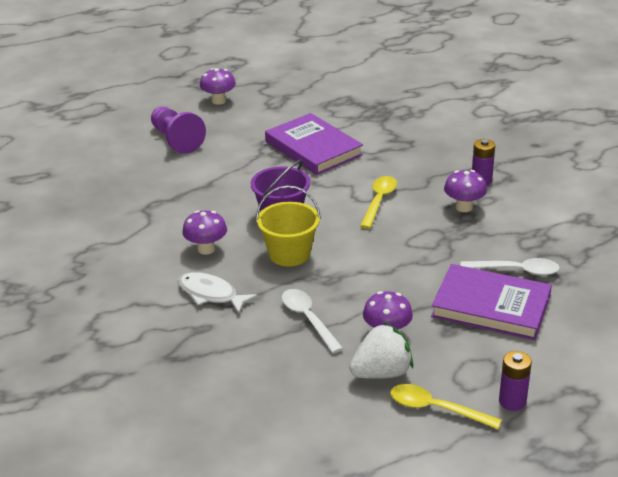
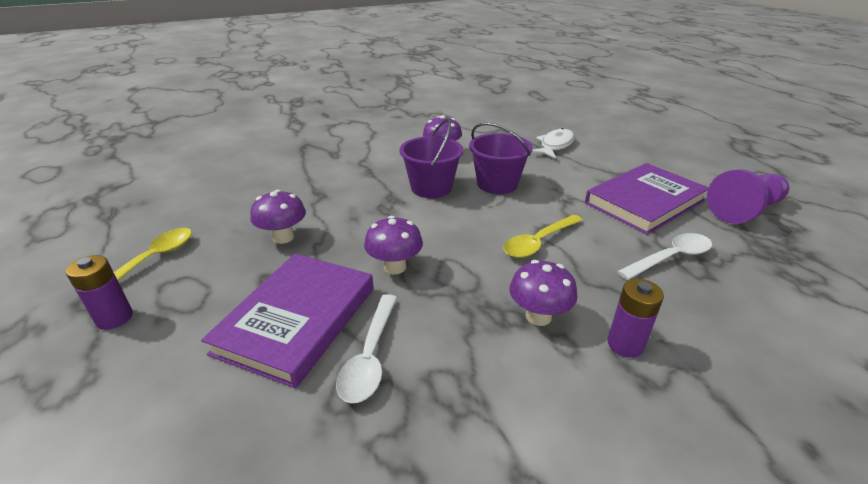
camera: 90 degrees right, 0 degrees up
(176, 140) = (619, 136): purple pawn -> purple pawn (745, 210)
(211, 294) = (377, 156): white fish -> white fish (555, 145)
(219, 101) = (713, 151): purple mushroom -> purple mushroom (395, 267)
(289, 254) = (431, 188): yellow bucket -> purple bucket
(308, 319) = (326, 196): white spoon -> white spoon (670, 258)
(379, 201) = (538, 242): yellow spoon -> yellow spoon turned 120 degrees clockwise
(381, 373) = (226, 232): white strawberry -> none

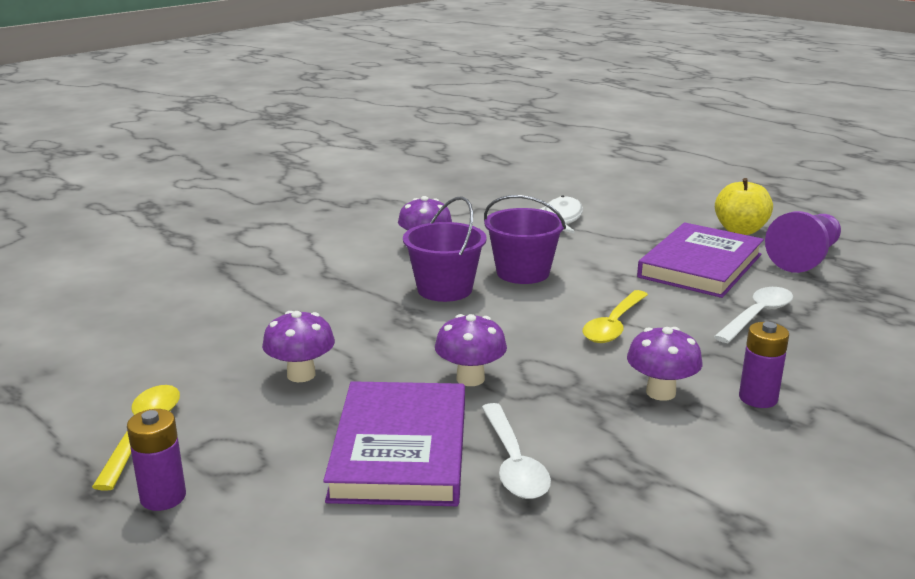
camera: 20 degrees left, 10 degrees down
(697, 176) = (740, 230): none -> yellow apple

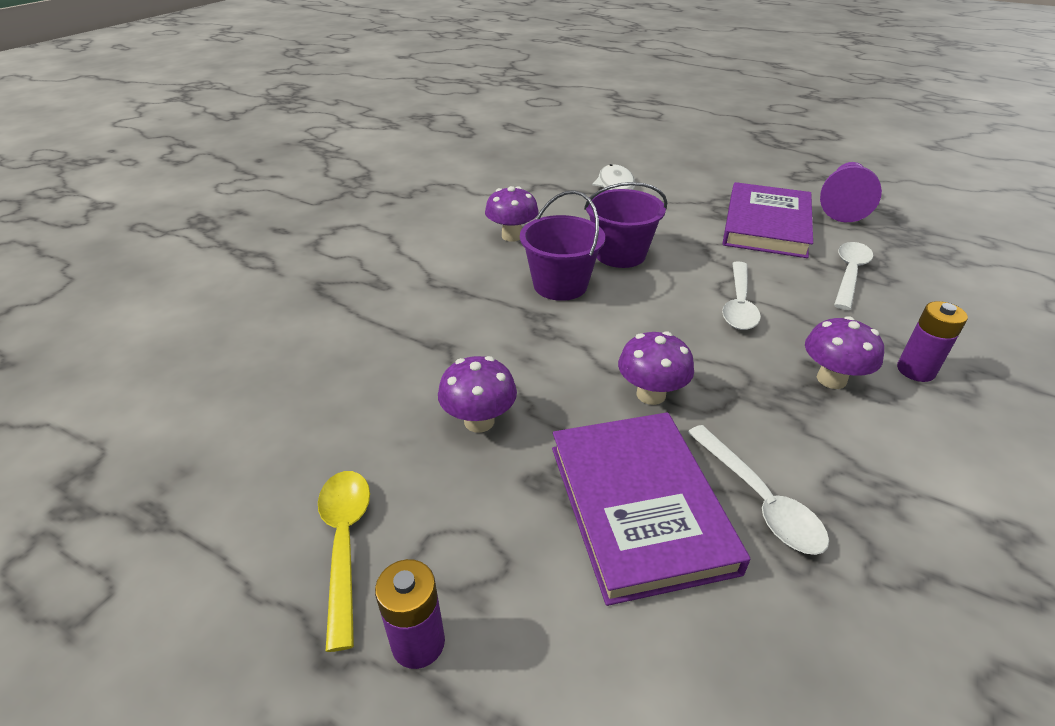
camera: 15 degrees left, 15 degrees up
(614, 325) = (739, 304): yellow spoon -> white spoon
(740, 230) = (772, 182): yellow apple -> none

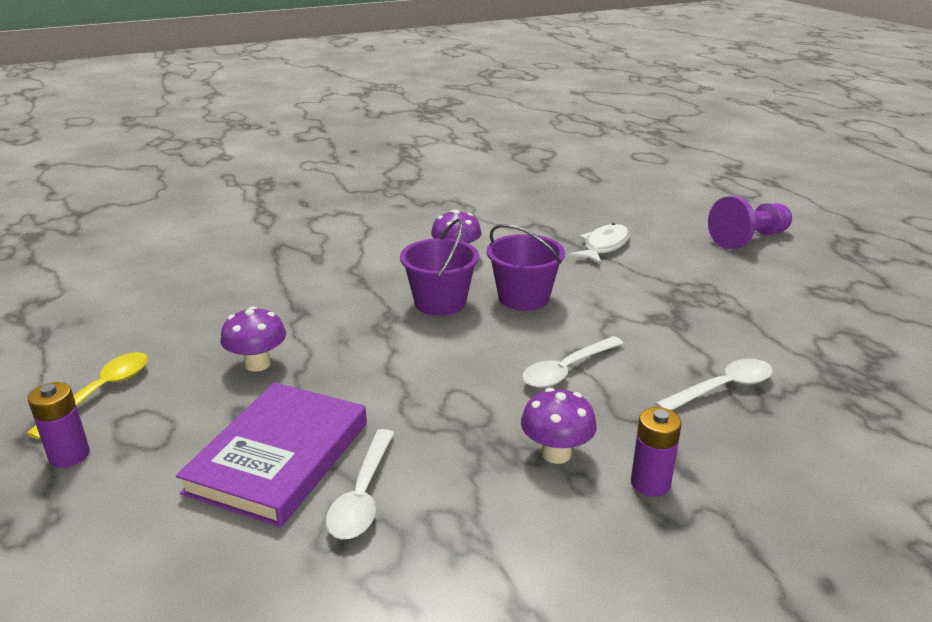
camera: 35 degrees right, 10 degrees down
(651, 394) = (392, 399): purple mushroom -> none
(766, 225) = (705, 320): purple book -> none
(843, 205) = (827, 331): purple pawn -> purple pawn (749, 239)

